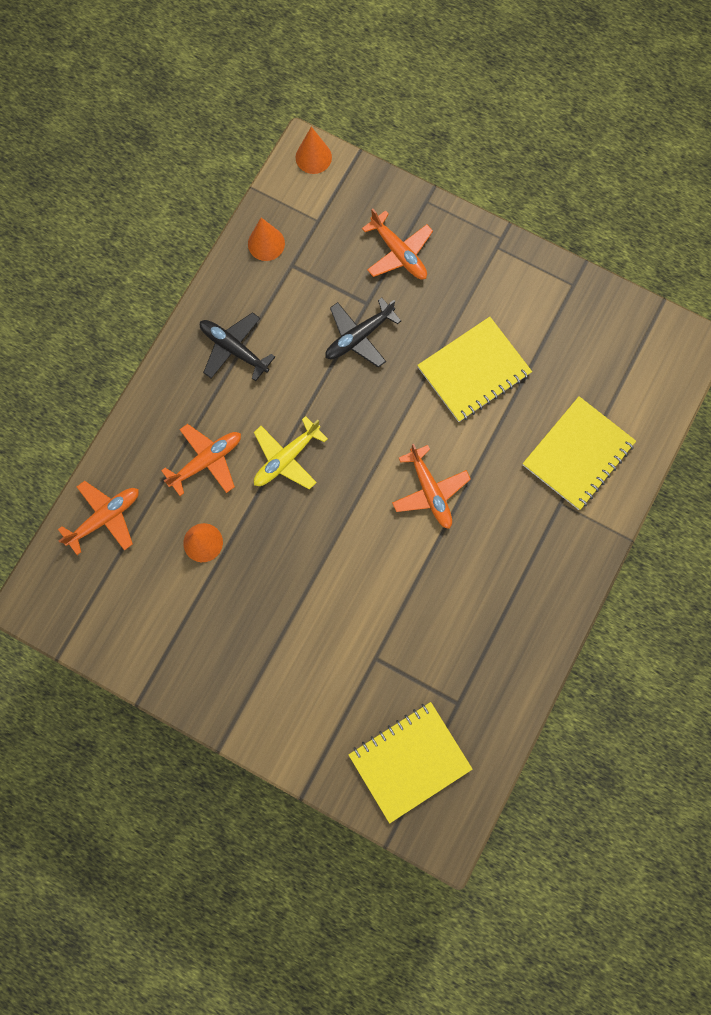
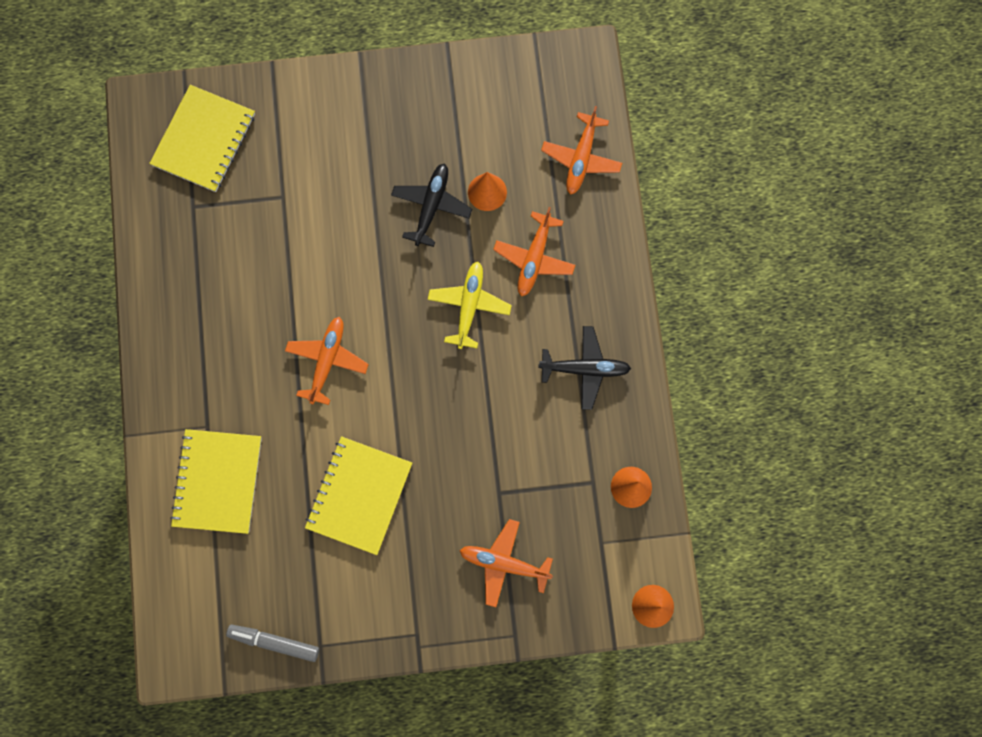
camera: 145 degrees right, 0 degrees up
(359, 337) = (483, 456): black plane -> black plane (431, 206)
(430, 491) = (327, 360): orange plane -> orange plane turned 75 degrees clockwise
(606, 309) = (274, 642): none -> grey marker

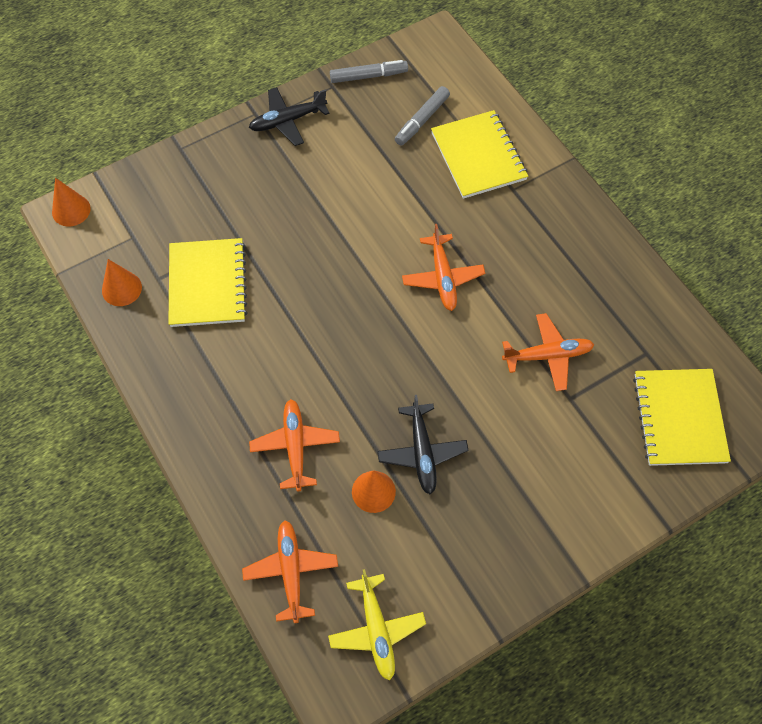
camera: 155 degrees right, 15 degrees down
(250, 554) = (422, 120): none -> grey marker
(359, 495) = (357, 191): yellow notebook -> yellow notebook (207, 284)
(469, 306) = (338, 376): yellow plane -> yellow plane (376, 630)
(504, 563) = (211, 191): orange plane -> orange plane (548, 355)
(585, 369) = (202, 367): black plane -> black plane (287, 121)

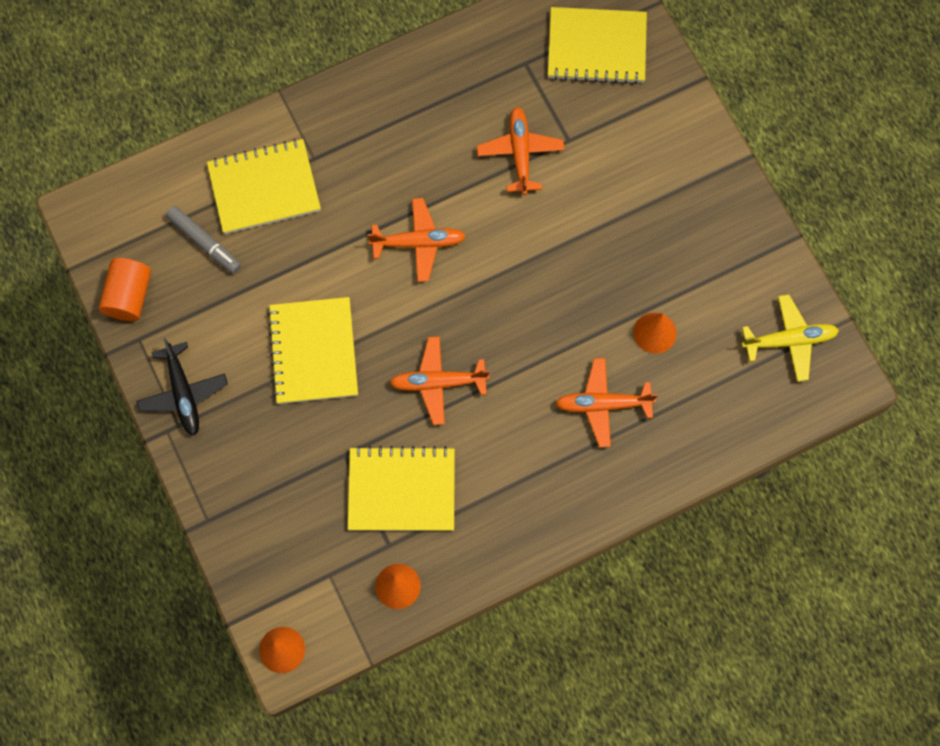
camera: 85 degrees left, 10 degrees up
(291, 571) = (731, 415): orange plane -> orange plane (438, 383)
(331, 207) = (314, 351): none -> yellow notebook
(368, 76) = (129, 296): grey marker -> orange cylinder
(422, 452) = (617, 283): black plane -> none

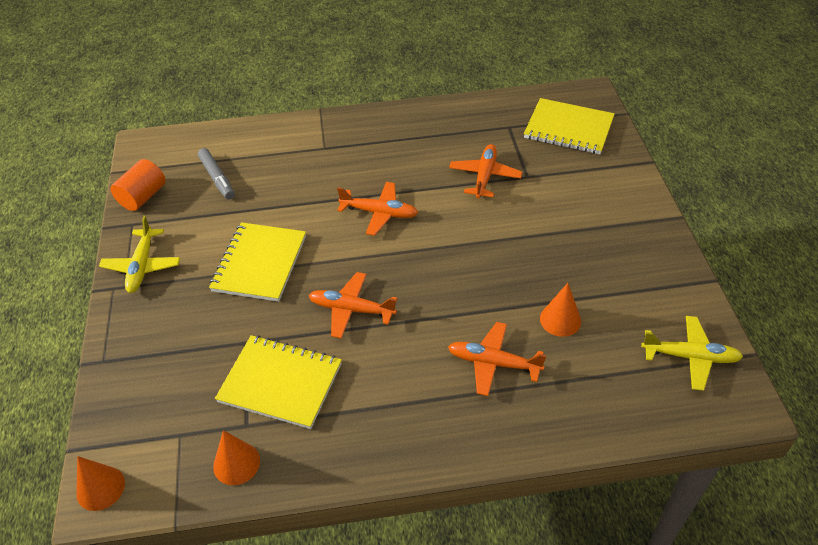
camera: 20 degrees right, 25 degrees down
(183, 393) = (142, 266): black plane -> yellow plane
(264, 188) = (279, 157): yellow notebook -> none

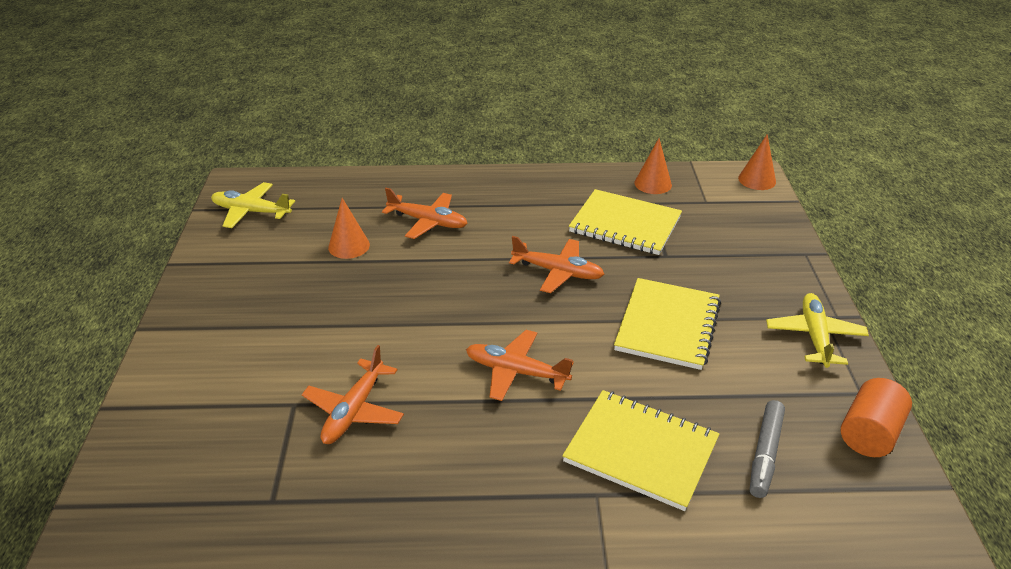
camera: 175 degrees left, 10 degrees down
(217, 178) = (765, 454): grey marker -> grey marker turned 135 degrees counterclockwise
(568, 128) = (177, 484): yellow notebook -> yellow notebook (640, 451)

